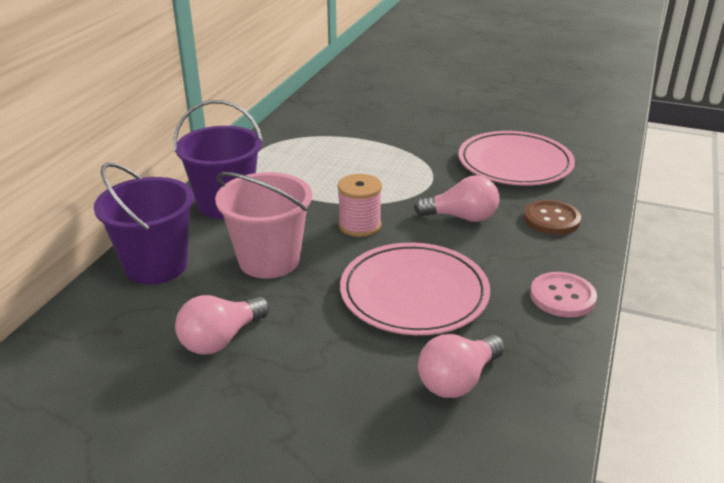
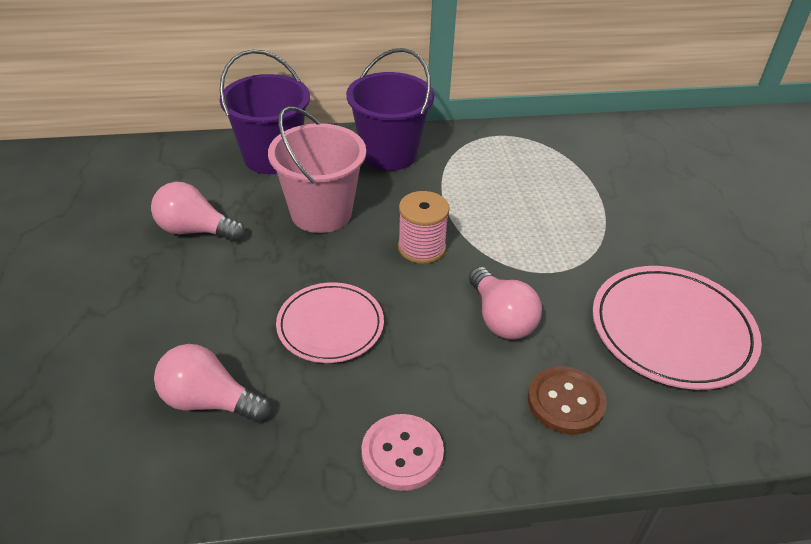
camera: 60 degrees right, 10 degrees up
(414, 293) = (330, 325): pink plate -> pink plate, size x0.65

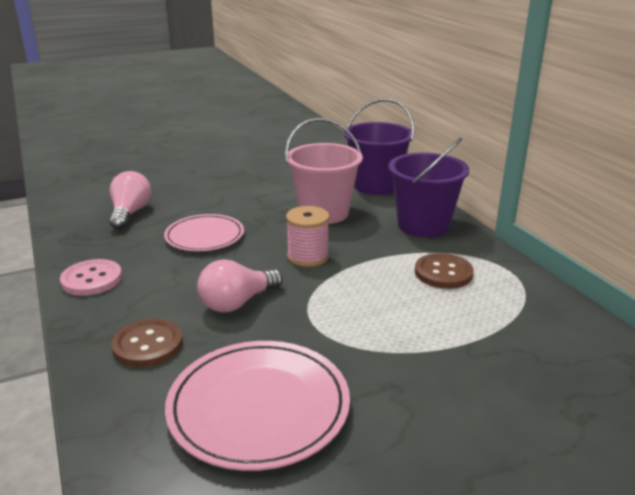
camera: 75 degrees right, 15 degrees down
(195, 230) = (277, 180): pink light bulb -> none
(487, 170) = (443, 273): none -> brown button

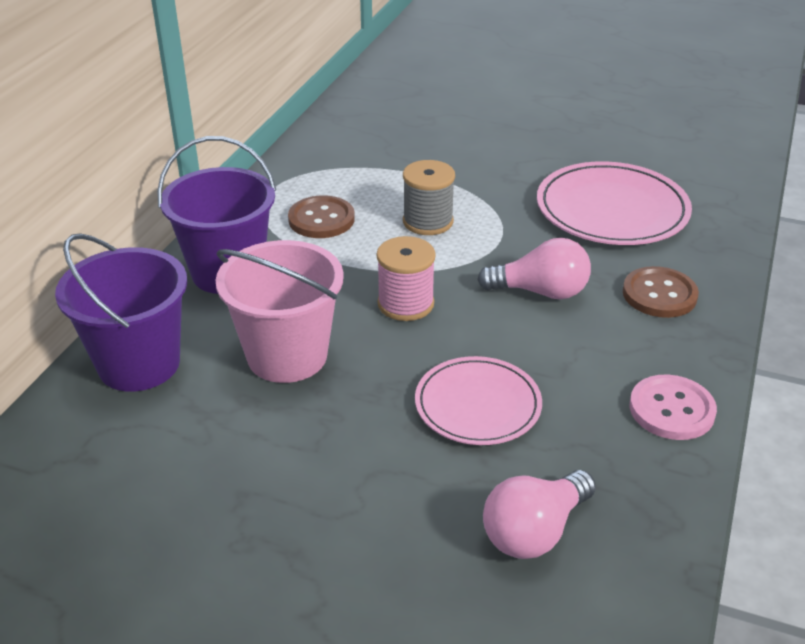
camera: 135 degrees left, 10 degrees up
(381, 308) = (428, 221): none -> grey spool

